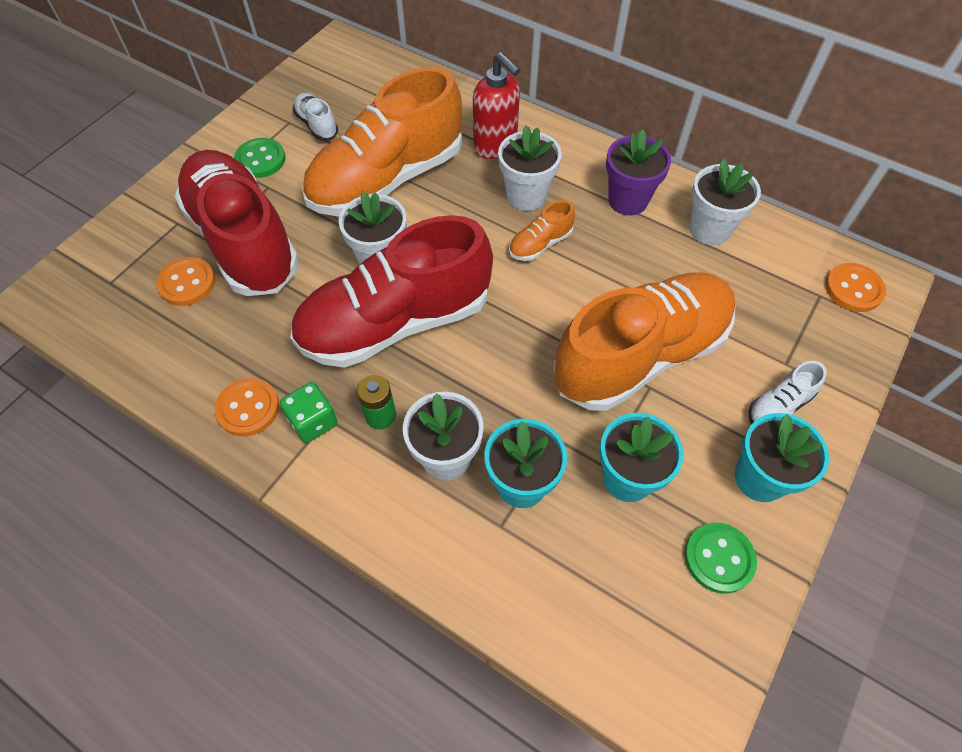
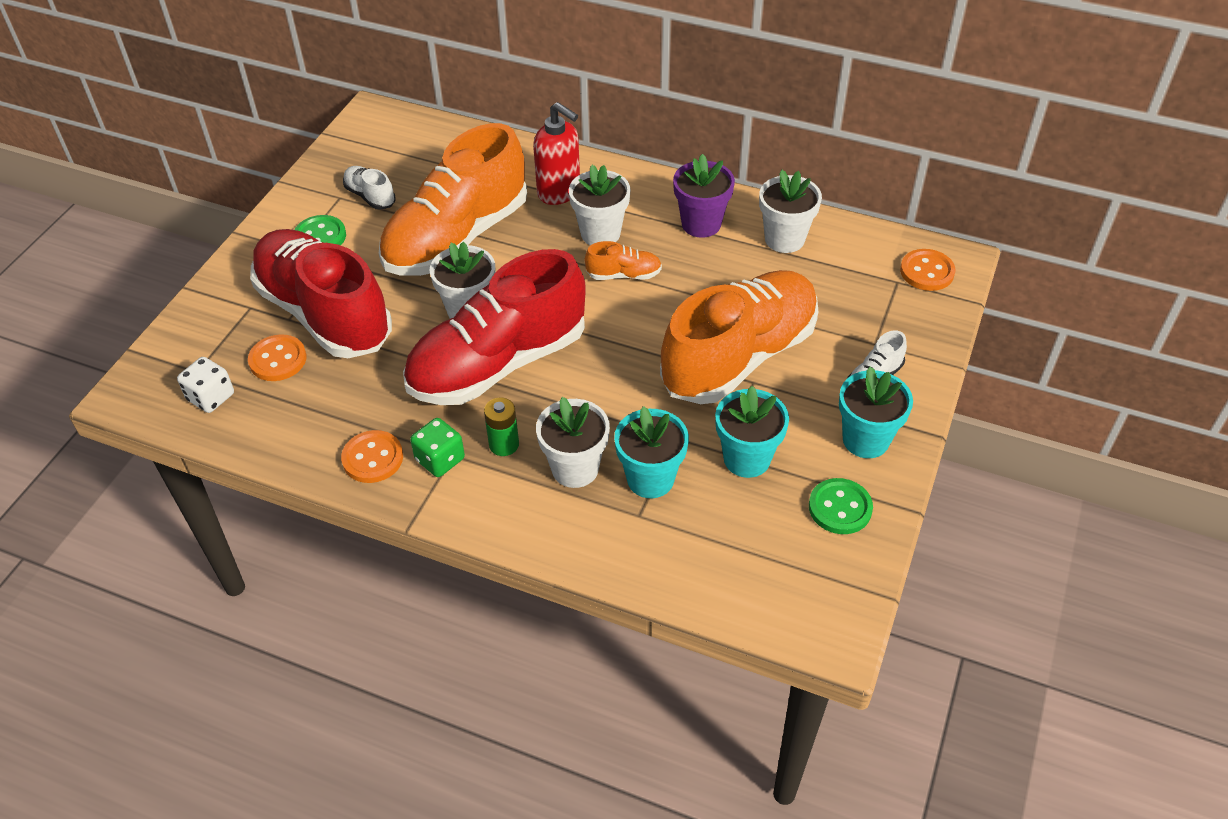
camera: 10 degrees left, 10 degrees down
(114, 313) = (211, 397): none -> white dice
(540, 244) = (623, 275): orange shoe -> orange shoe turned 135 degrees counterclockwise

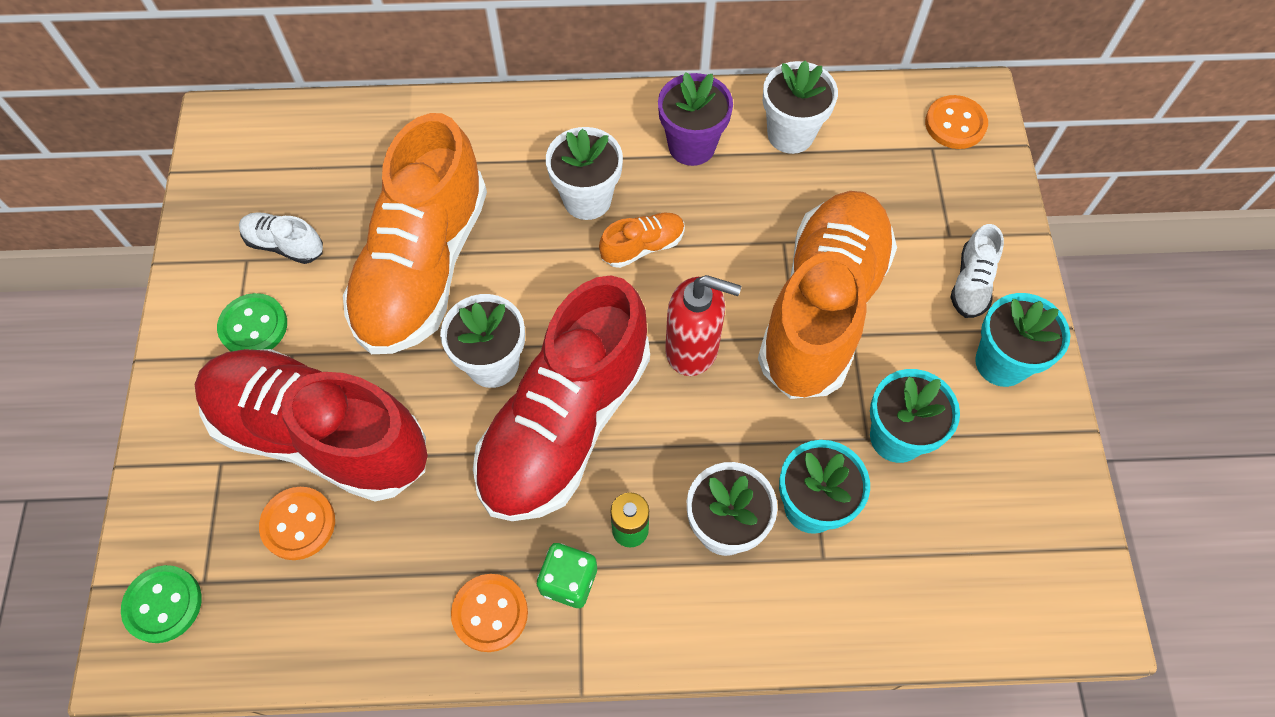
camera: 25 degrees left, 15 degrees up
(211, 397) = (243, 612): white dice -> none
(559, 192) = (510, 158): red soap dispenser -> red soap dispenser (693, 349)
(840, 508) = (1019, 459): green button -> green button (163, 604)

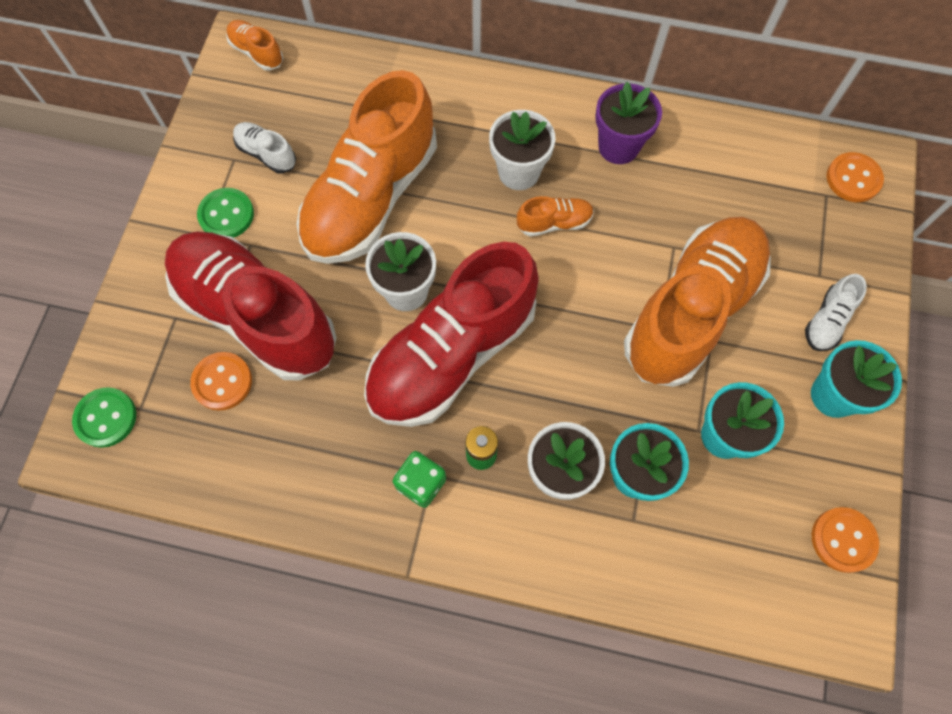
camera: 15 degrees right, 5 degrees up
(243, 131) = (257, 53): none -> orange shoe
(490, 613) = (352, 492): orange button -> orange button (843, 540)
(693, 349) = (572, 319): red soap dispenser -> none
(790, 134) = (706, 155): white flower pot -> none

